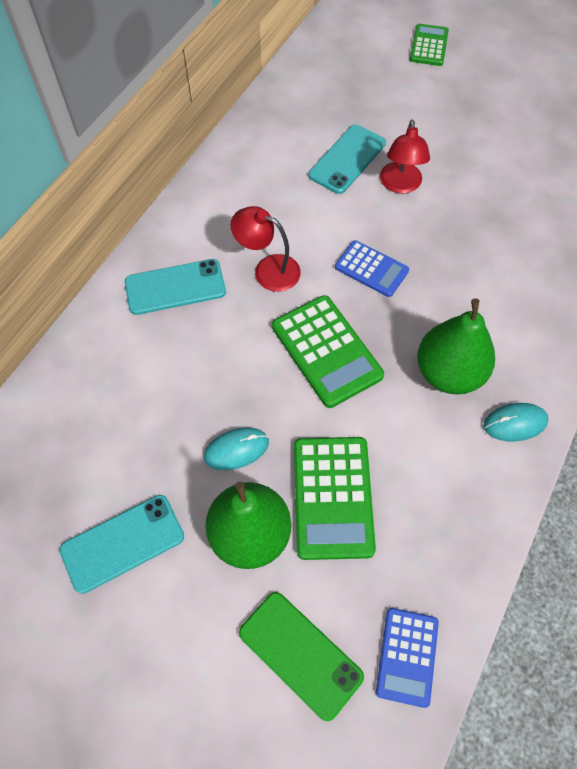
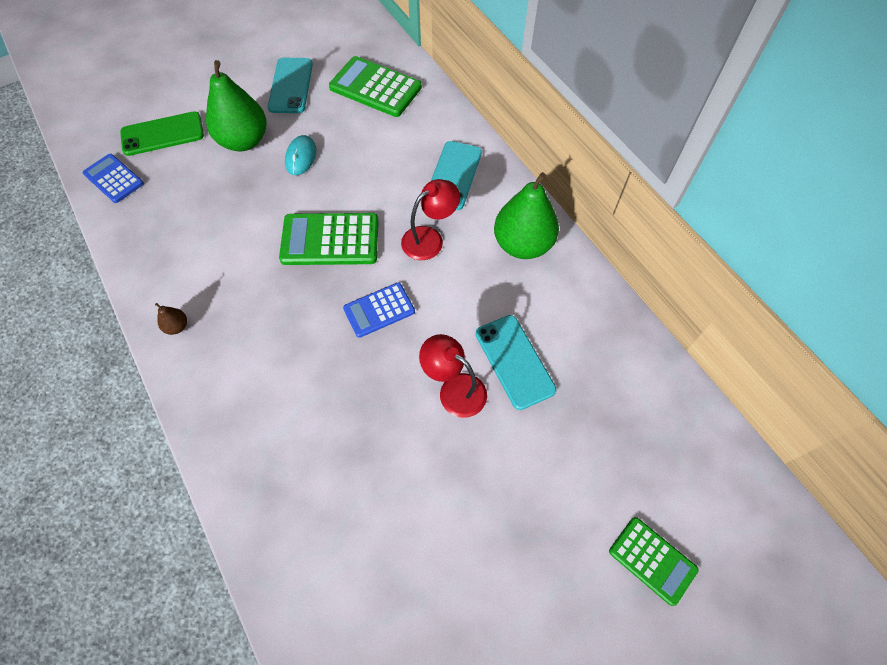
camera: 120 degrees right, 0 degrees up
(333, 497) = (228, 190): green calculator -> green calculator (375, 88)
(449, 373) = (249, 308): green pear -> green pear (522, 244)
(515, 423) = (177, 326): turquoise mouse -> brown pear

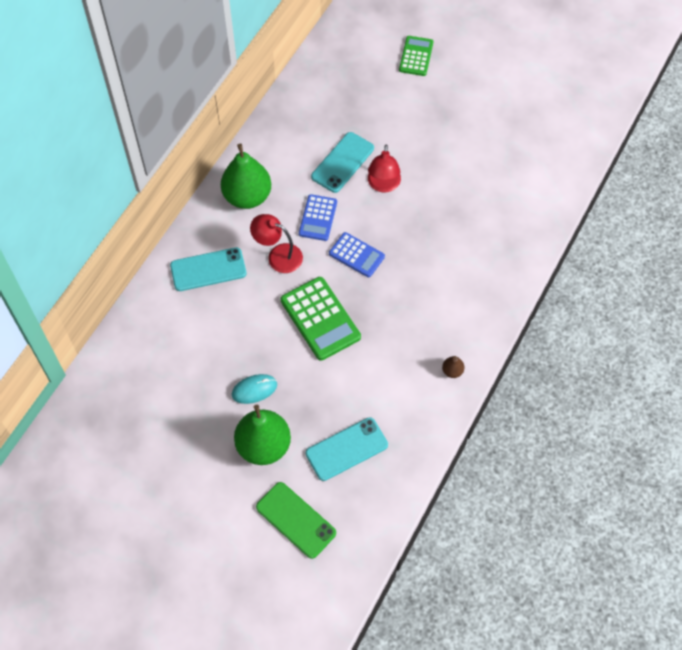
camera: 120 degrees left, 0 degrees up
(113, 179) = (365, 521): blue calculator -> blue calculator (318, 218)
(291, 86) = (177, 452): turquoise phone -> turquoise phone (346, 449)
(375, 88) = (141, 379): green calculator -> none

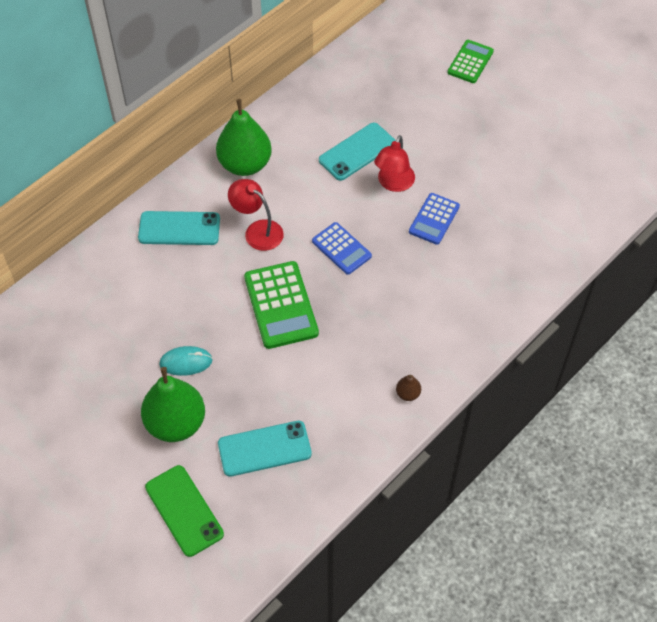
camera: 15 degrees right, 5 degrees down
(318, 218) = (312, 202): blue calculator -> blue calculator (434, 219)

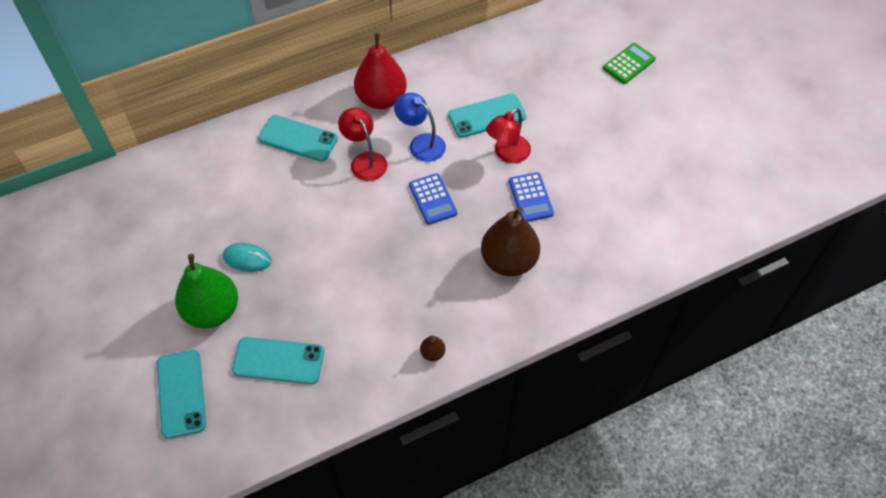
camera: 20 degrees right, 0 degrees up
(184, 510) = (181, 393): green phone -> turquoise phone
(245, 164) = (381, 99): green pear -> red pear
(281, 305) = (354, 234): green calculator -> none
(305, 197) = (421, 143): none -> blue lamp
(434, 219) = (530, 197): blue calculator -> blue calculator turned 60 degrees counterclockwise
(440, 286) = (508, 261): none -> brown pear

